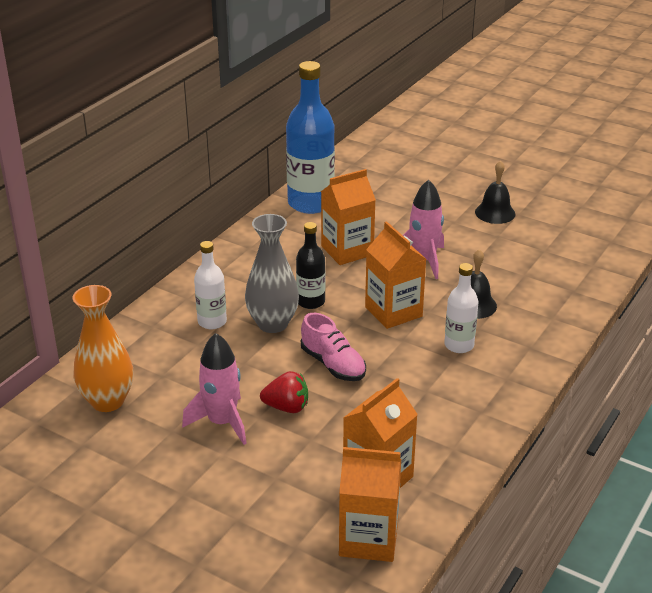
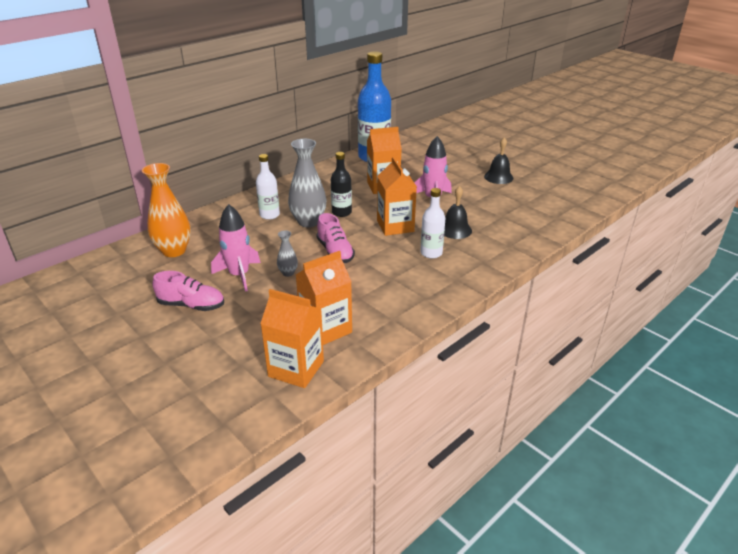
camera: 15 degrees right, 0 degrees up
(182, 478) = (191, 305): none -> pink shoe
(287, 407) = (288, 273): red strawberry -> grey vase

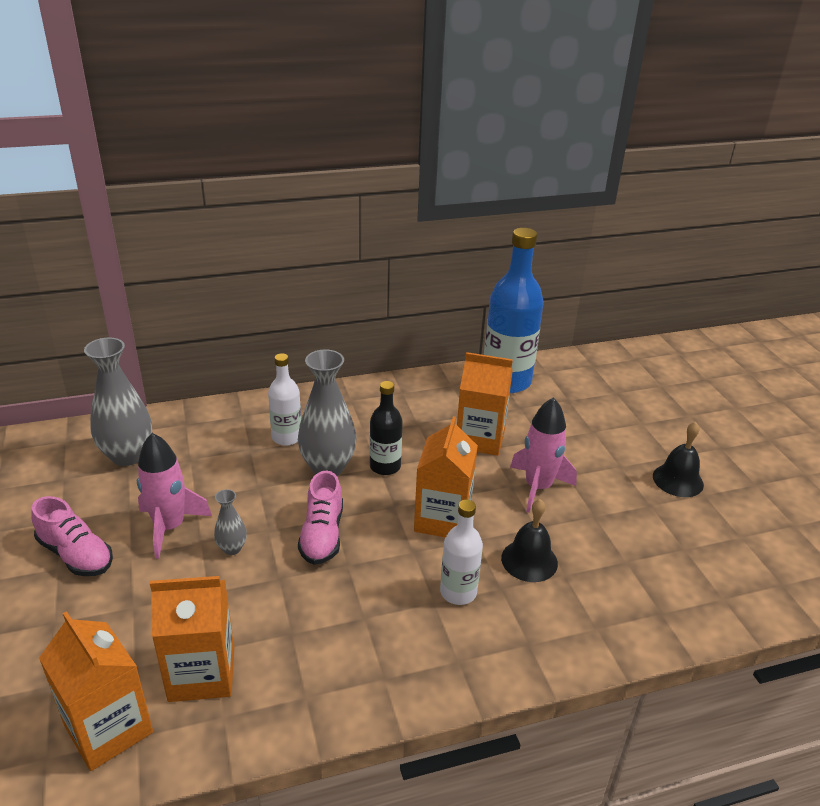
camera: 25 degrees right, 0 degrees up
(174, 251) = (127, 455): orange vase -> grey vase

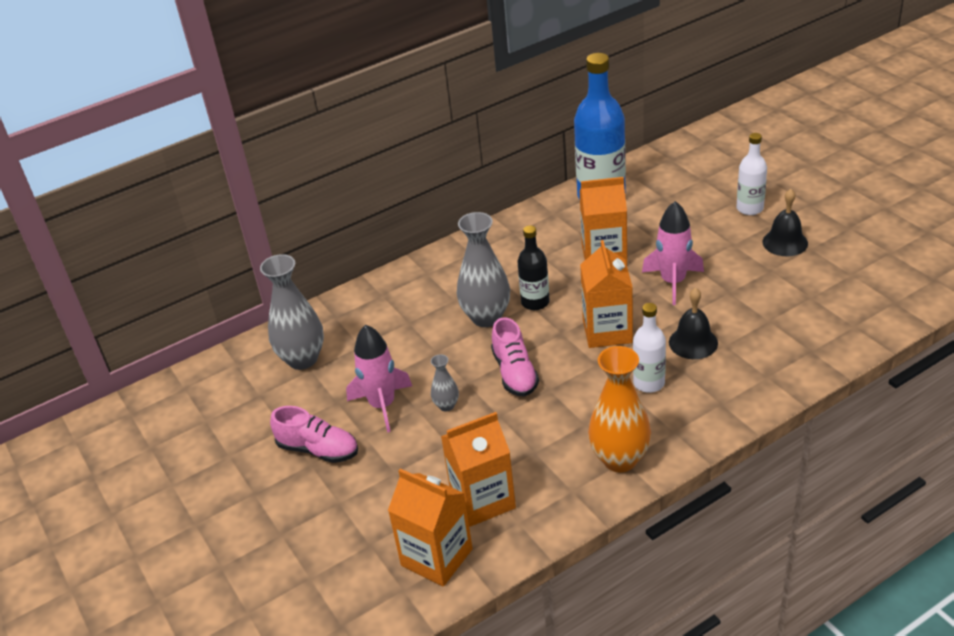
camera: 10 degrees left, 5 degrees up
(286, 437) = (434, 302): white bottle -> white bottle (749, 208)
(379, 675) = (620, 459): none -> orange vase

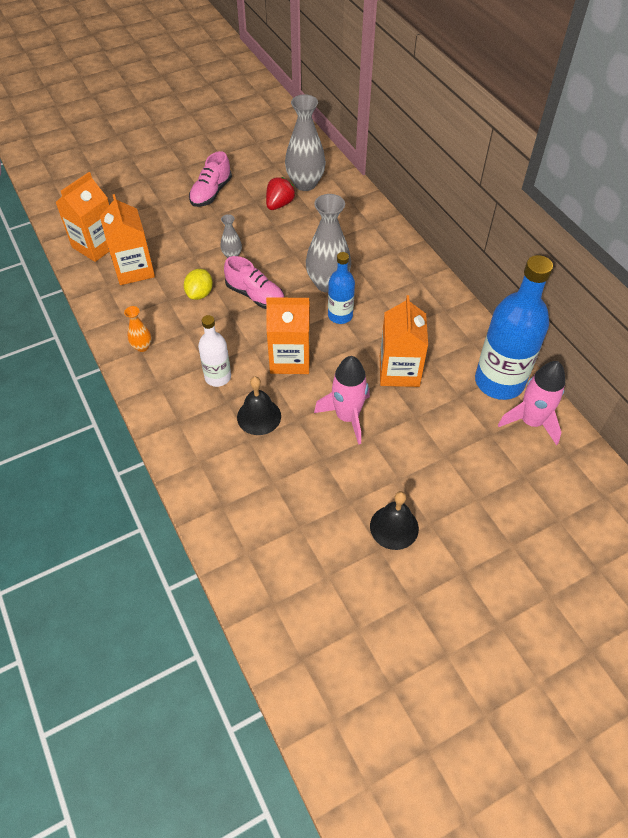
camera: 90 degrees right, 15 degrees up
(344, 377) = (279, 204): none -> red strawberry
(382, 405) = (243, 223): pink rocket -> pink rocket (531, 422)
(515, 373) = (255, 296): pink shoe -> pink shoe turned 135 degrees counterclockwise
(519, 423) = (200, 293): none -> yellow lemon
(535, 302) = (340, 315): black bottle -> blue bottle
(620, 459) = (142, 347): orange vase -> orange vase, size x0.49
(749, 208) = (461, 509): white bottle -> none

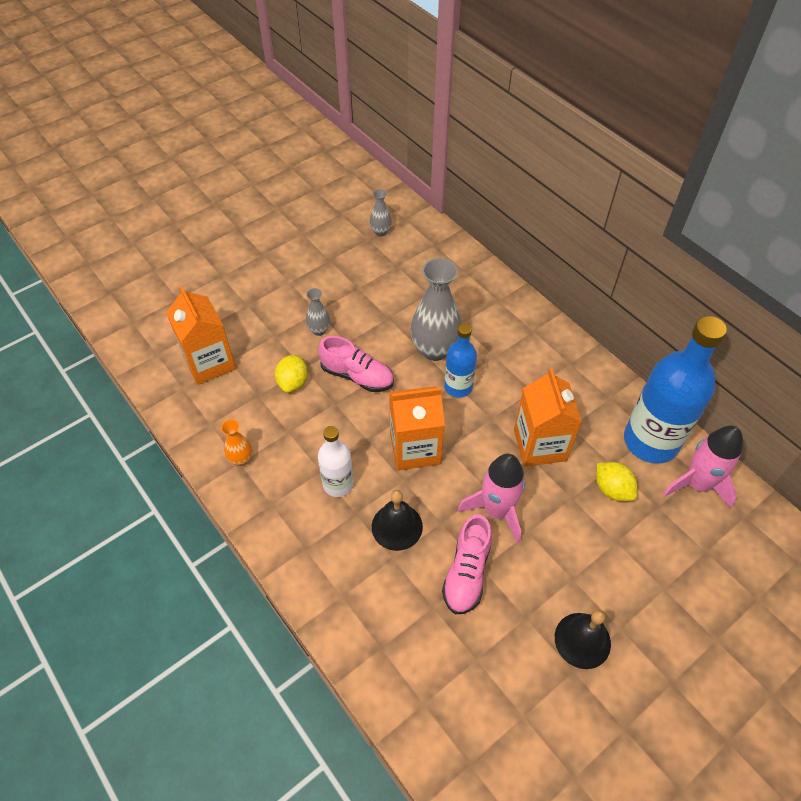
camera: 10 degrees left, 0 degrees up
(96, 245) = (158, 338): orange carton -> none
(211, 193) = (277, 256): pink shoe -> pink shoe (467, 573)
(279, 204) = (357, 260): red strawberry -> none
(305, 183) = (380, 232): grey vase -> grey vase, size x0.49
(453, 415) = (612, 489): none -> yellow lemon

